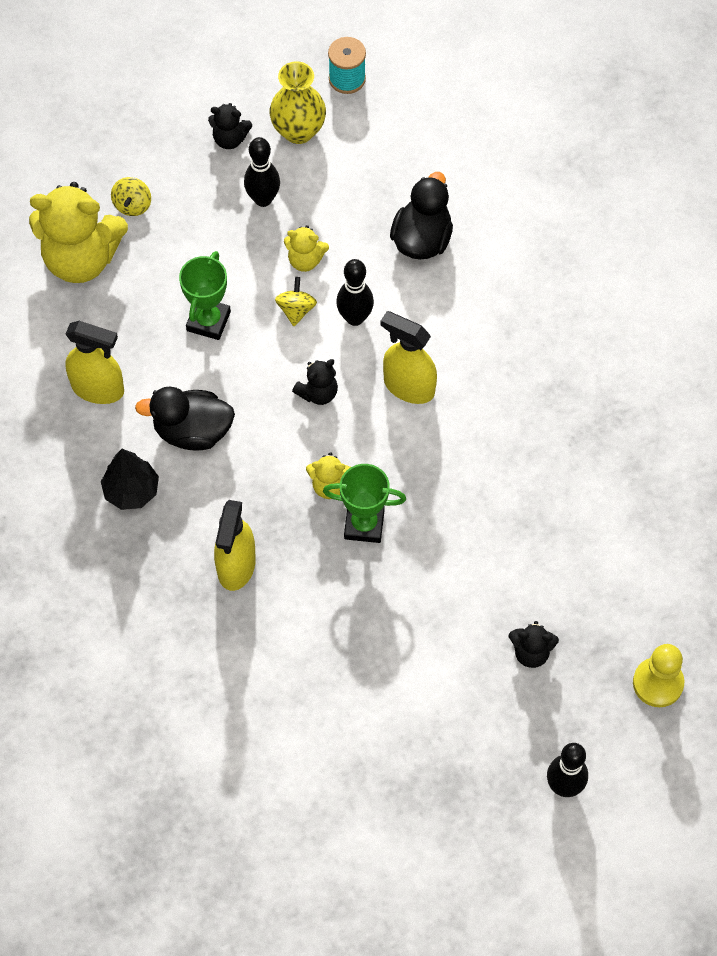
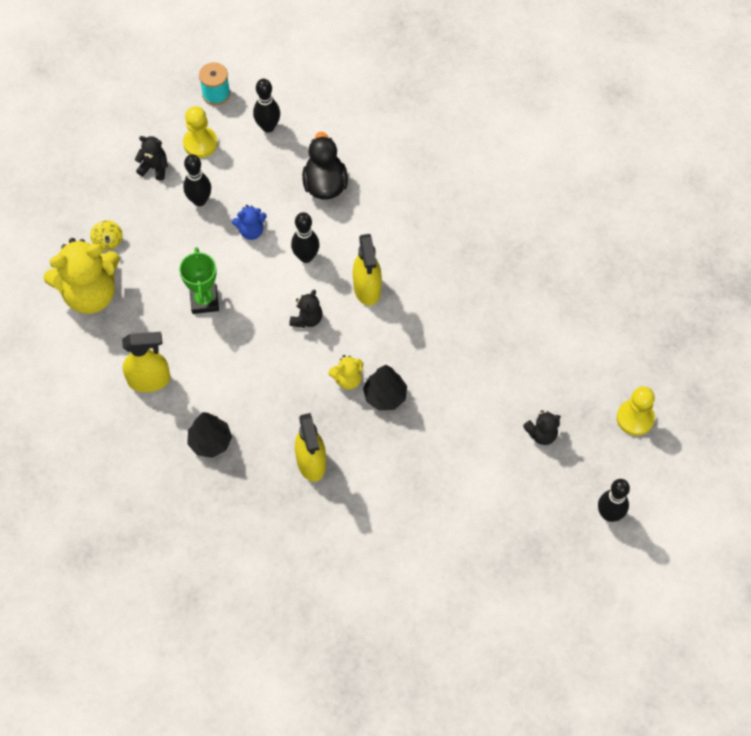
camera: 25 degrees left, 0 degrees up
(192, 431) = (232, 382): black duck -> none
(230, 139) = (154, 167): black teddy bear -> black teddy bear turned 150 degrees counterclockwise
(296, 310) = (262, 268): yellow spinning top -> none
(298, 131) = (200, 143): yellow vase -> yellow pawn
(305, 260) = (251, 231): yellow teddy bear -> blue teddy bear
(364, 524) = (385, 396): green trophy -> black tree
(389, 142) = (268, 127): none -> black bowling pin
(408, 386) = (367, 289): yellow spray bottle -> yellow spray bottle turned 105 degrees counterclockwise

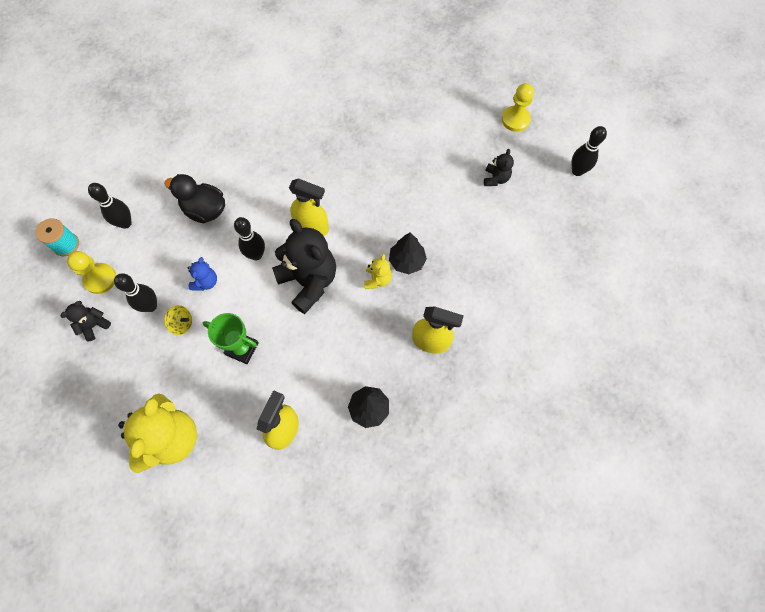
camera: 60 degrees left, 5 degrees up
(108, 241) = (133, 398): yellow spinning top -> yellow spinning top (182, 323)
(307, 319) = (309, 281): black teddy bear -> black teddy bear, size x2.14

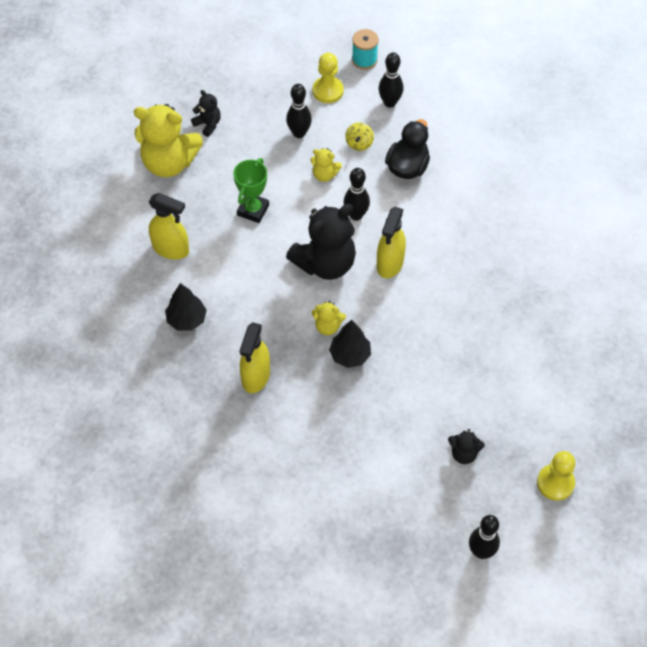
camera: 90 degrees right, 10 degrees down
(94, 325) = (280, 93): black teddy bear -> black teddy bear (208, 124)
(182, 323) = (280, 159): yellow spinning top -> yellow spinning top (359, 143)
(206, 282) = (324, 175): blue teddy bear -> yellow teddy bear

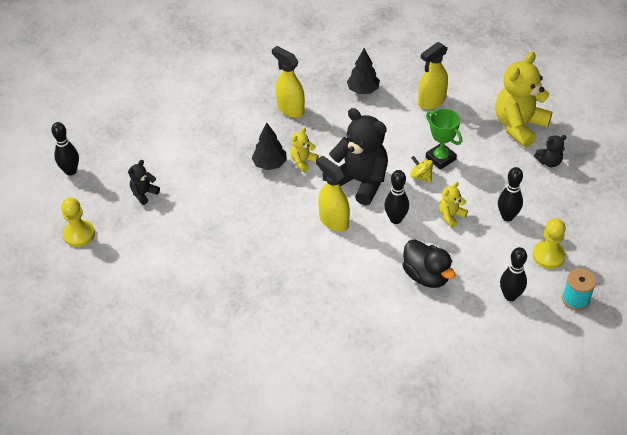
camera: 120 degrees right, 10 degrees down
(325, 263) = (360, 182): black teddy bear -> black teddy bear turned 135 degrees clockwise
(359, 143) = (473, 253): yellow spinning top -> yellow spinning top (421, 176)

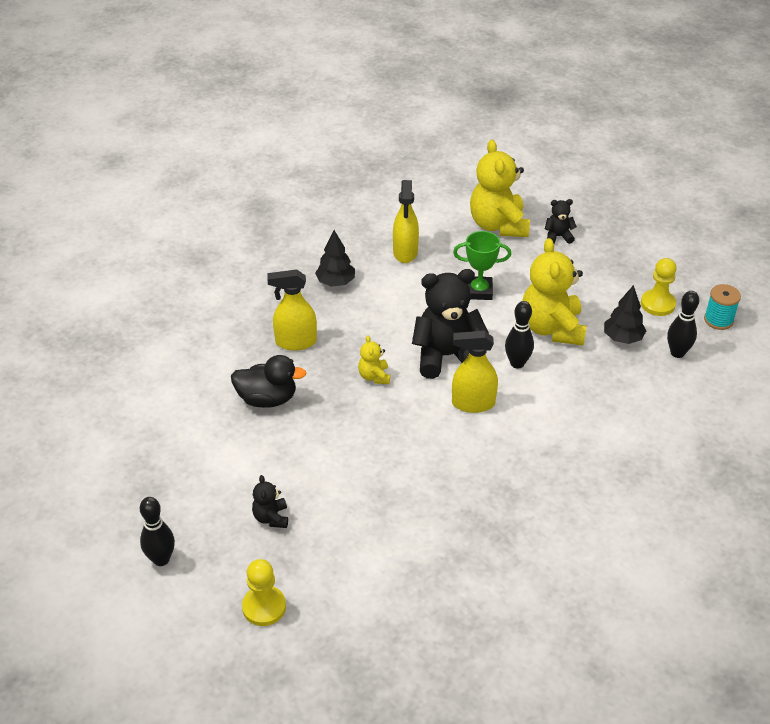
camera: 50 degrees left, 5 degrees down
(270, 164) = (349, 401): black tree -> black tree (622, 338)
(421, 176) = (486, 316): yellow spinning top -> none
(426, 276) = (603, 387): black duck -> black duck (267, 399)
(451, 216) = (552, 328): yellow teddy bear -> yellow teddy bear, size x2.14
(507, 216) = (590, 298): black bowling pin -> none
(549, 162) = (558, 236): black teddy bear -> black teddy bear turned 120 degrees counterclockwise

